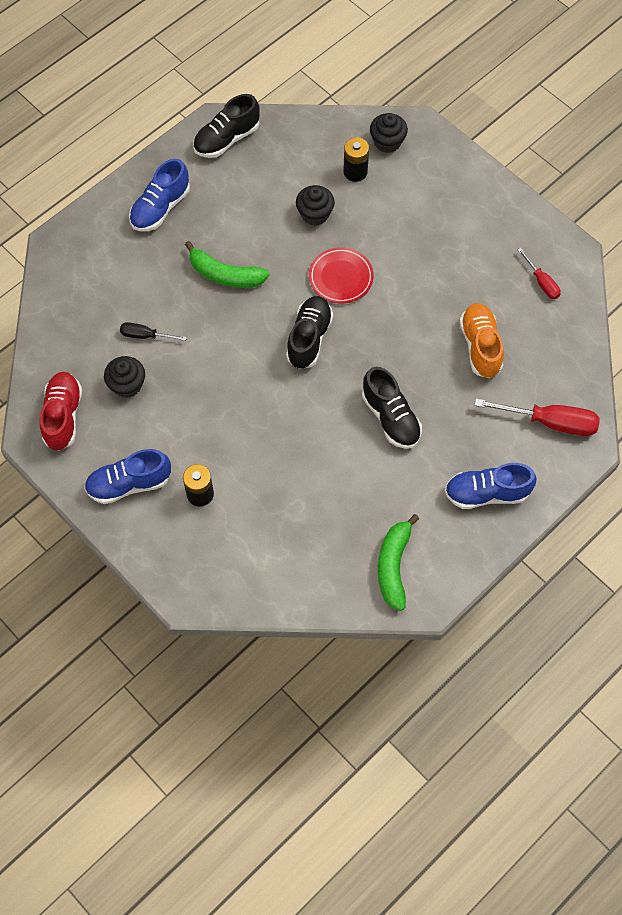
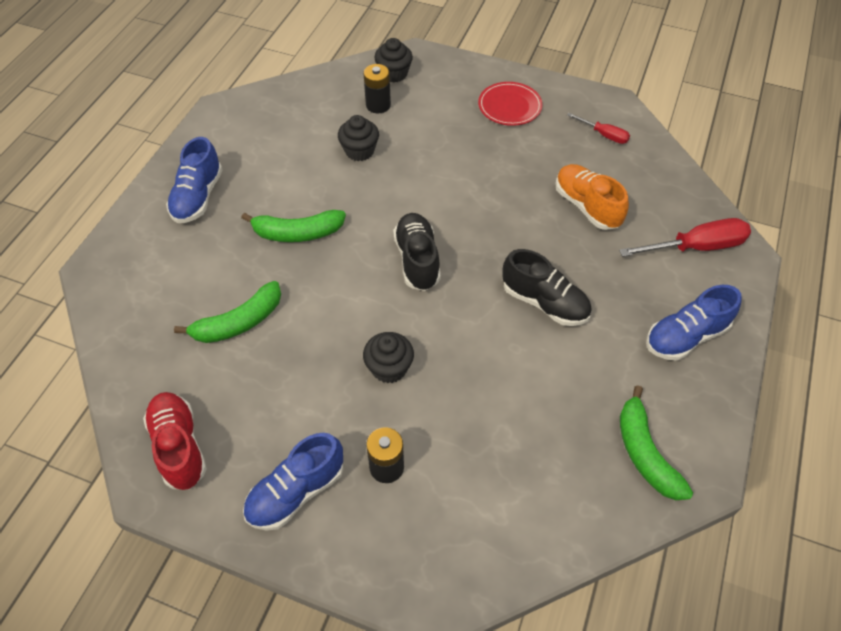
camera: 25 degrees left, 10 degrees down
(127, 385) = (242, 381): black cupcake -> black cupcake (389, 368)
(145, 335) = (239, 322): black screwdriver -> green banana
(226, 139) = (238, 118): black shoe -> none
(341, 277) = (416, 195): red plate -> red plate (509, 106)

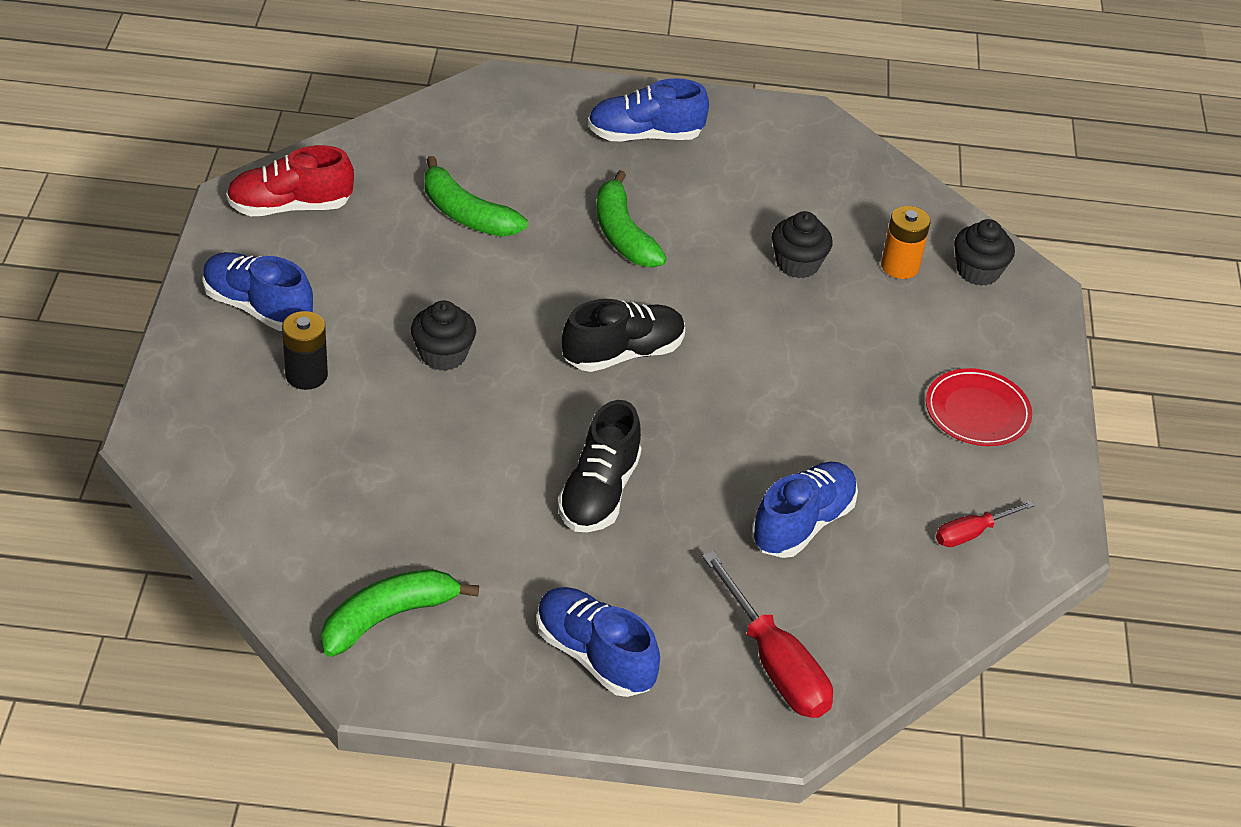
camera: 70 degrees right, 10 degrees down
(179, 446) = (290, 207): red shoe -> red shoe turned 150 degrees counterclockwise
(378, 105) = (900, 266): black battery -> orange battery
(587, 206) = (802, 524): orange shoe -> blue shoe
(604, 135) = (972, 533): red screwdriver -> red screwdriver turned 45 degrees clockwise

